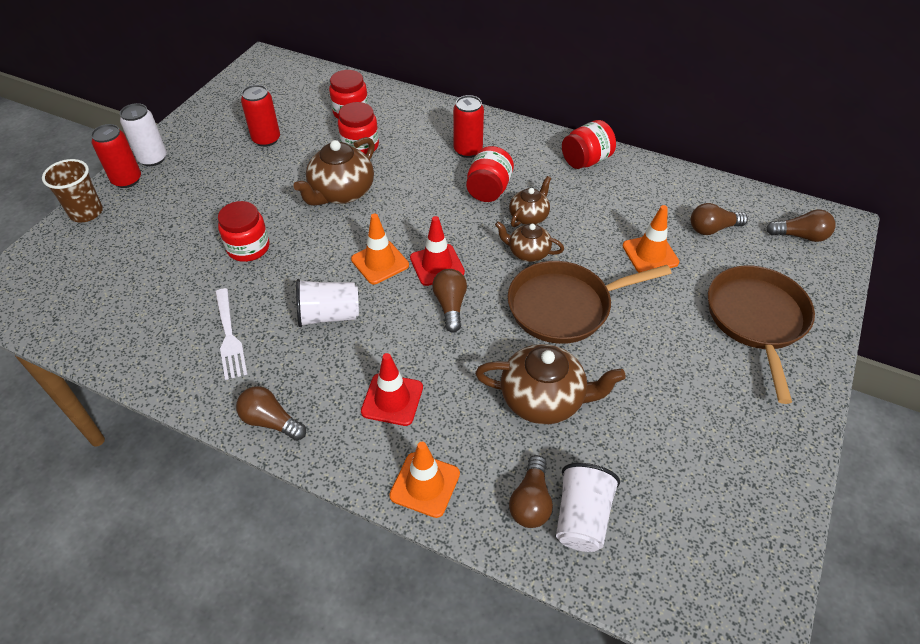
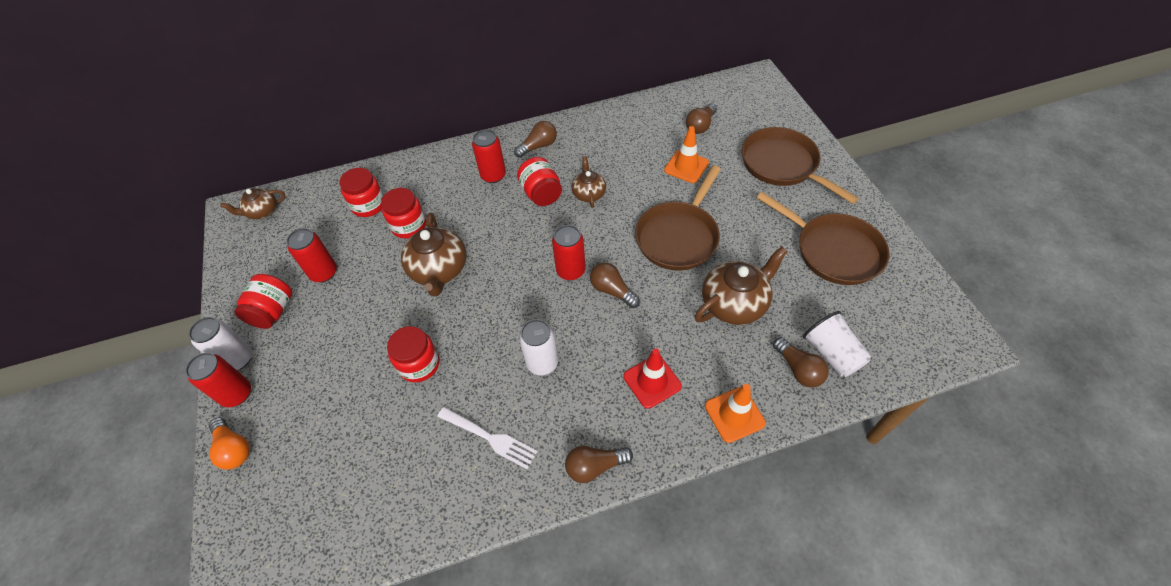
camera: 40 degrees left, 5 degrees up
(86, 212) = (234, 449): brown cup -> orange light bulb
(329, 315) = (542, 363): white cup -> white can
(380, 262) = (530, 298): orange traffic cone -> none
(437, 265) = (570, 270): red traffic cone -> red can
(528, 252) = (616, 218): brown teapot -> brown teapot (262, 212)
(586, 160) = (579, 131): red jar -> red jar (273, 311)
(708, 434) = (833, 251): none -> brown pan
(800, 236) = (748, 98): brown light bulb -> brown light bulb (538, 146)

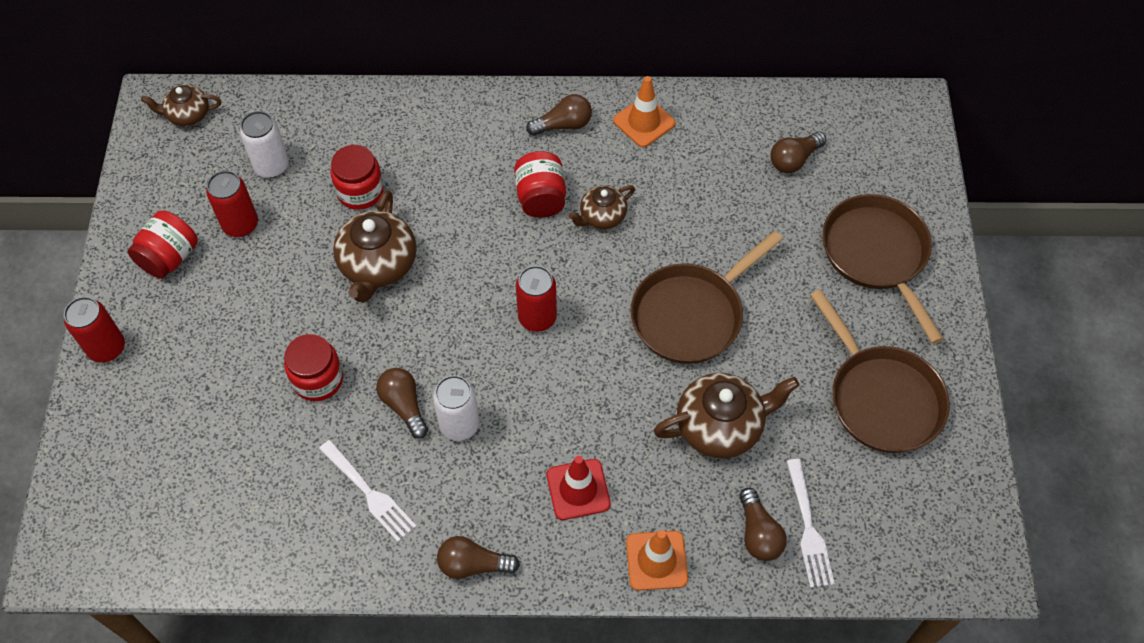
camera: 15 degrees right, 5 degrees up
(234, 449) = (90, 411): orange light bulb -> none
(238, 359) = (117, 306): white can -> white can (271, 166)
(368, 205) = (319, 146): red jar -> none
(493, 175) = (489, 151): red can -> none
(589, 193) = (602, 217): brown teapot -> brown teapot turned 135 degrees counterclockwise
(612, 290) = (577, 360): brown light bulb -> brown light bulb (404, 405)
(686, 166) = (746, 216): orange traffic cone -> orange traffic cone (644, 122)
(831, 354) = (808, 528): white cup -> white fork

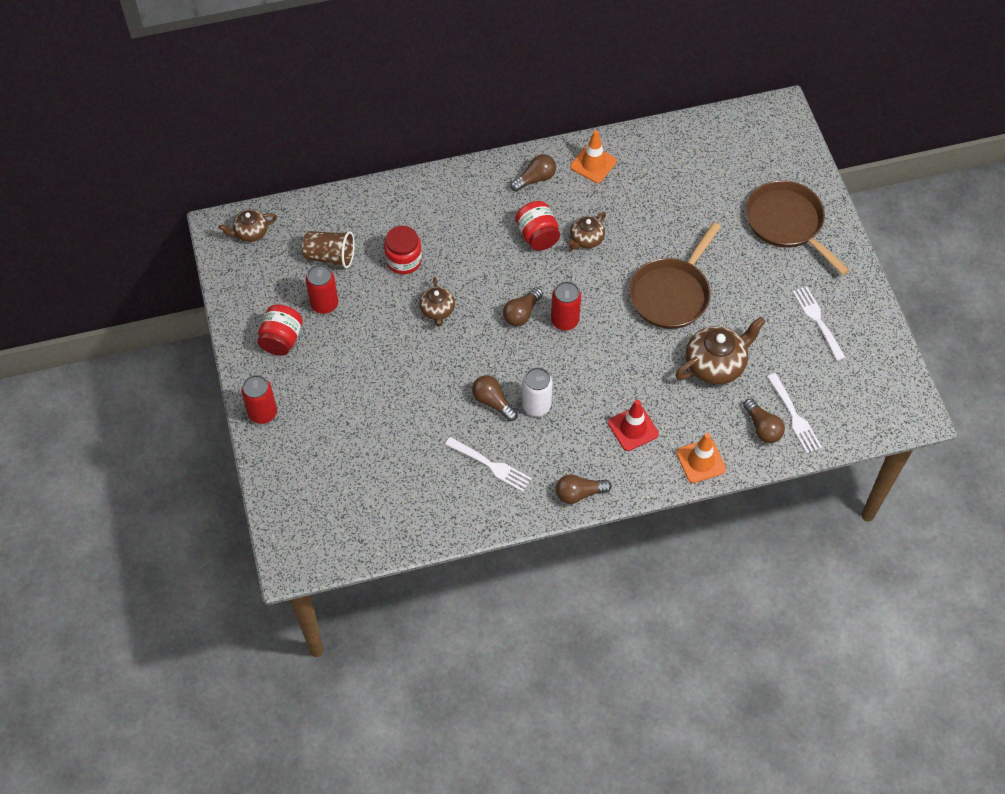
camera: 15 degrees left, 0 degrees up
(271, 166) = (330, 256): white can -> brown cup
(318, 379) = (425, 399): red jar -> none
(378, 266) = (437, 310): brown teapot -> brown teapot, size x0.59
(794, 160) = (709, 168): brown light bulb -> brown light bulb (522, 313)
(881, 398) = (817, 320): brown pan -> white fork

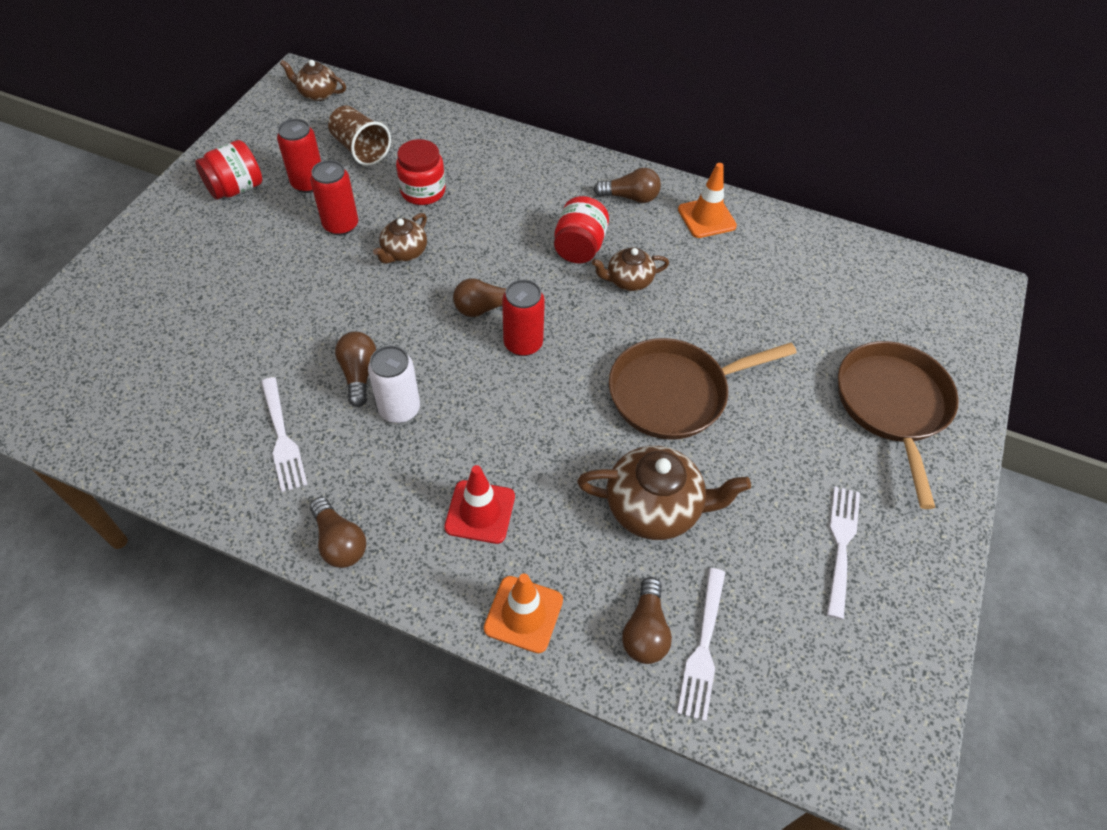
camera: 35 degrees right, 5 degrees down
(263, 413) = (141, 238): red can -> red can (341, 225)
(579, 493) = (339, 542): brown light bulb -> brown light bulb turned 150 degrees counterclockwise

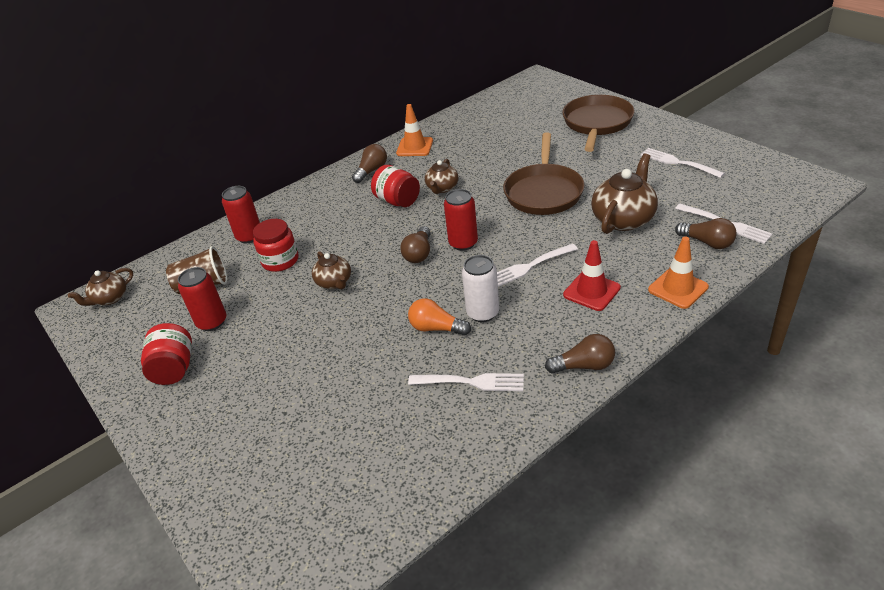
camera: 55 degrees left, 15 degrees down
(341, 225) = (276, 311): red can -> red can (249, 236)
(359, 374) = (436, 328): brown light bulb -> orange light bulb
(504, 428) = (529, 266): none -> white fork
(892, 406) = (597, 123): brown pan -> brown pan turned 75 degrees clockwise

